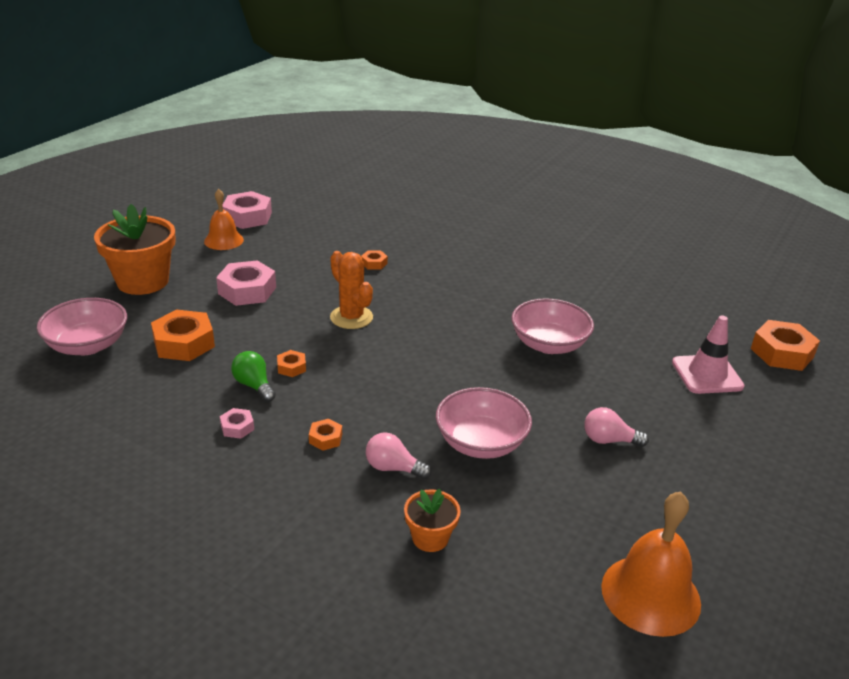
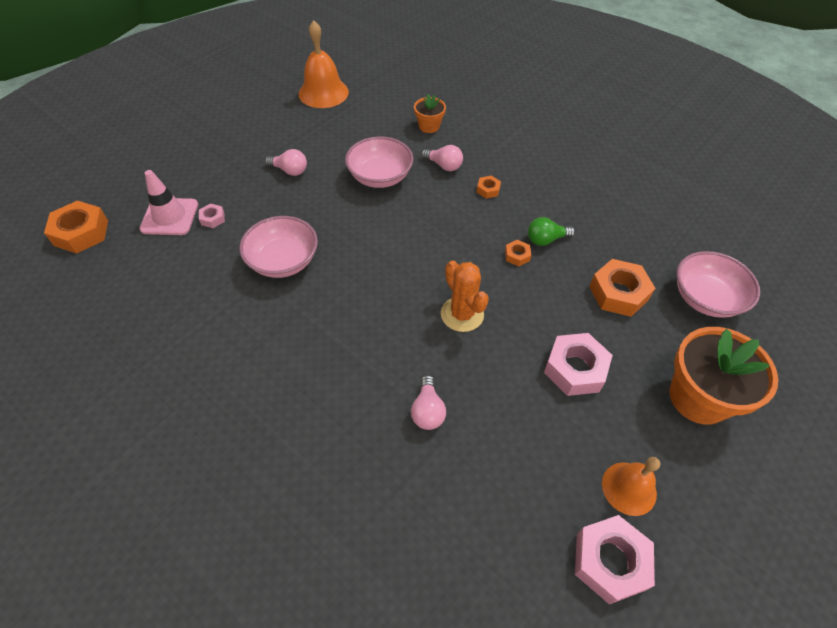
camera: 170 degrees left, 20 degrees up
(237, 427) = (552, 204): pink nut -> pink nut (213, 218)
(254, 385) = (546, 239): green light bulb -> green light bulb turned 105 degrees clockwise
(374, 263) = (427, 411): orange nut -> pink light bulb

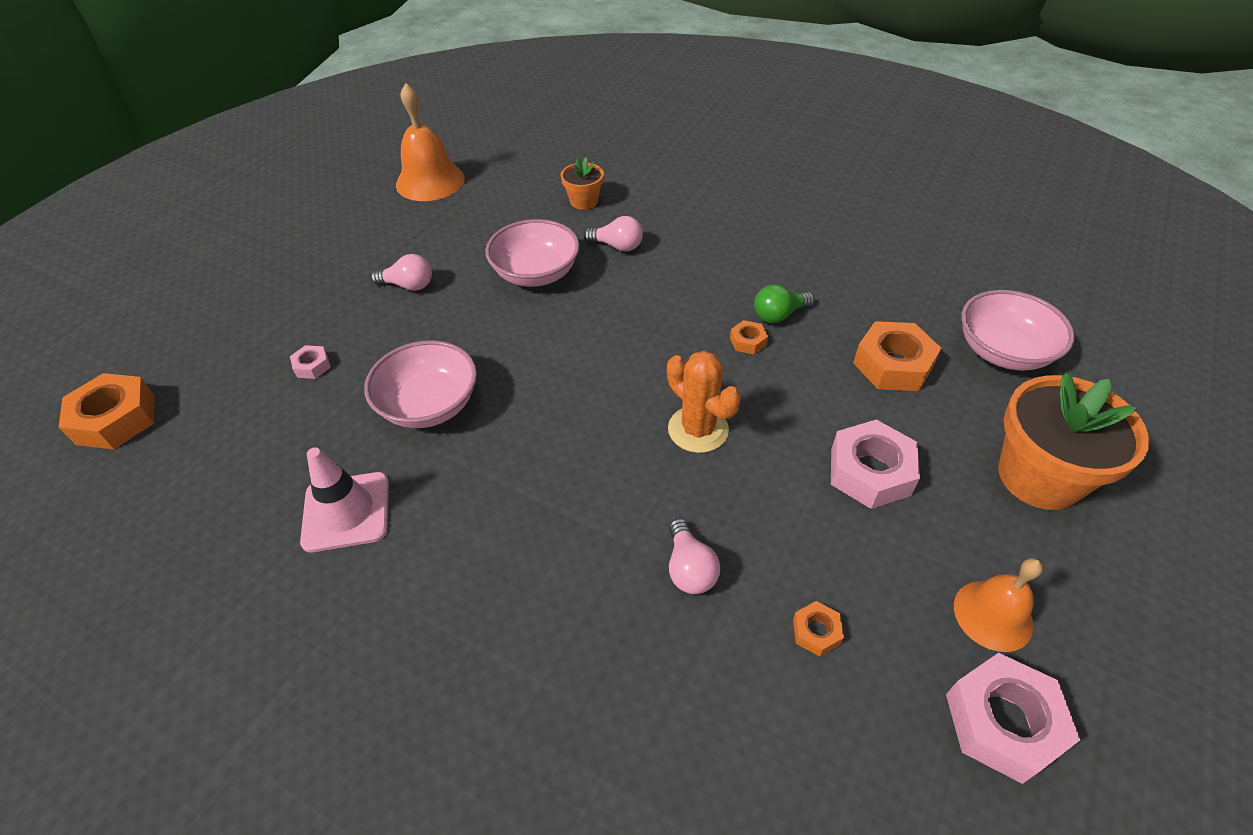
camera: 10 degrees left, 5 degrees down
(170, 217) = (247, 374): pink traffic cone -> pink traffic cone (346, 512)
(488, 190) = (684, 266): orange nut -> orange nut (816, 631)

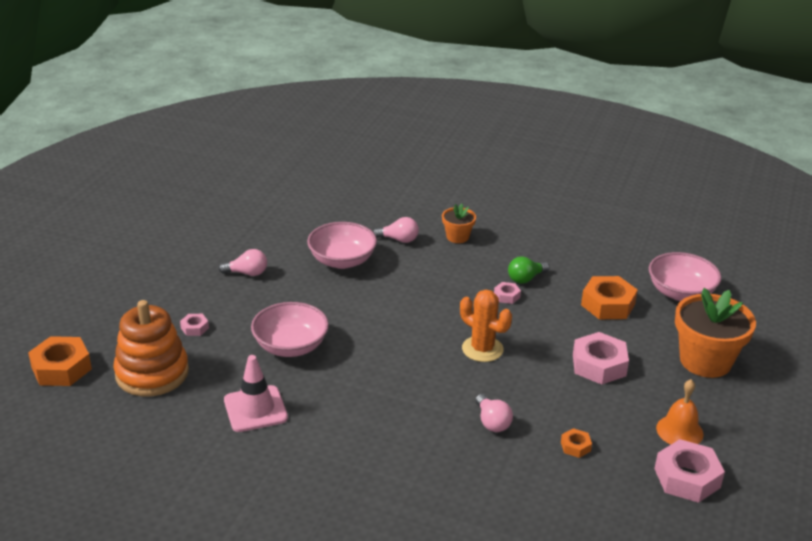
camera: 10 degrees left, 15 degrees down
(229, 436) = (152, 373): none -> orange stacking toy
(430, 181) = (237, 200): orange bell -> none
(584, 201) = (364, 209): orange flower pot -> orange flower pot (457, 237)
(748, 341) = (507, 296): orange nut -> pink nut

